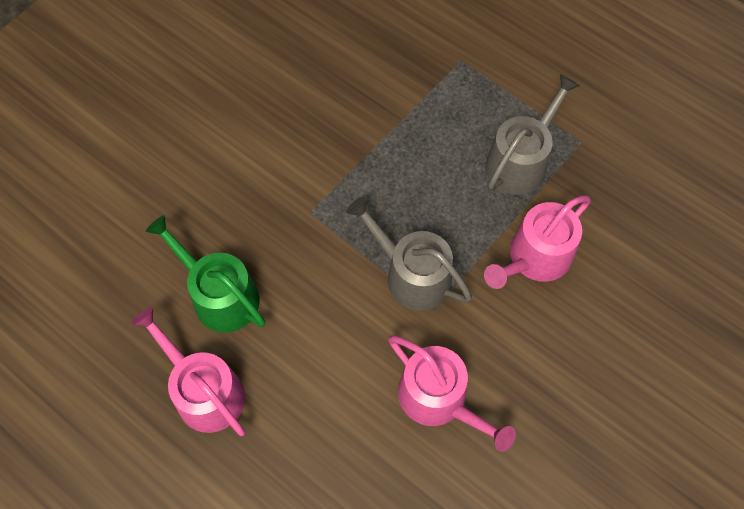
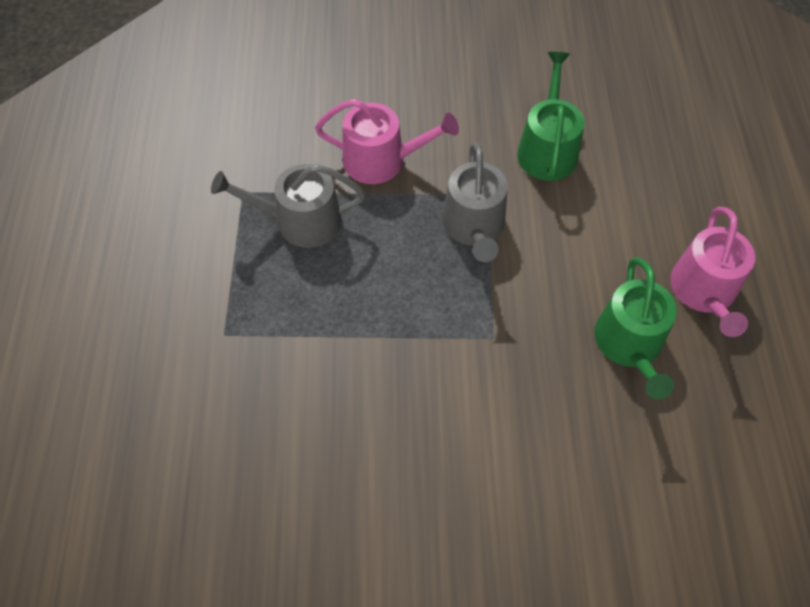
camera: 130 degrees left, 5 degrees down
(439, 399) = (547, 148): pink watering can -> green watering can

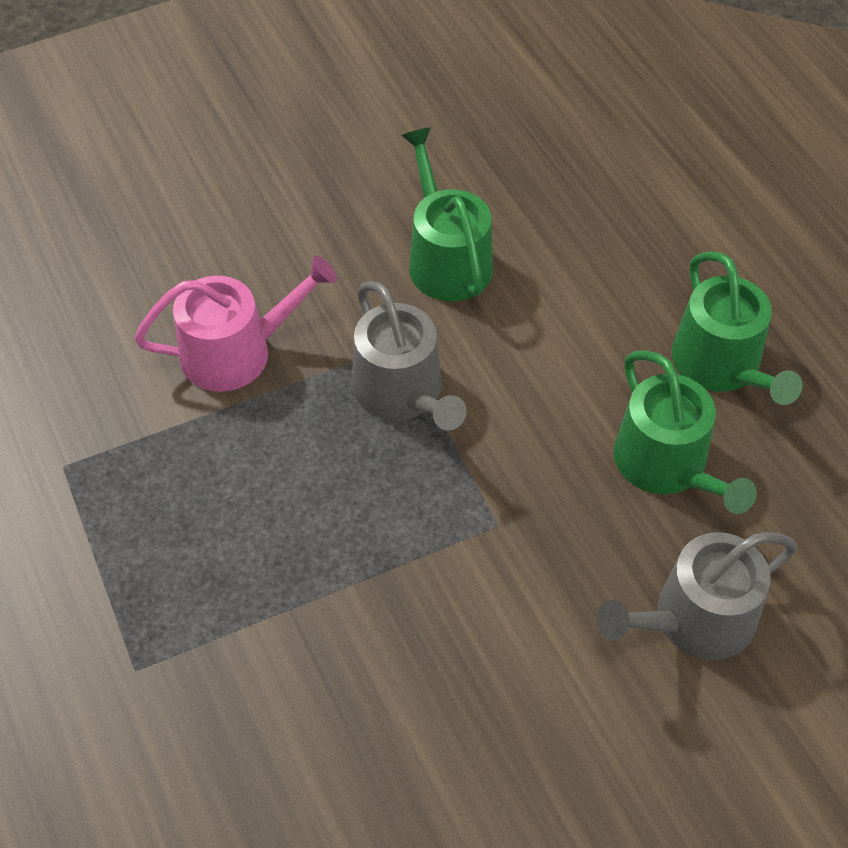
camera: 25 degrees left, 5 degrees down
(300, 221) = (164, 474): grey watering can -> grey watering can (693, 620)
(704, 292) = (721, 366): pink watering can -> green watering can

